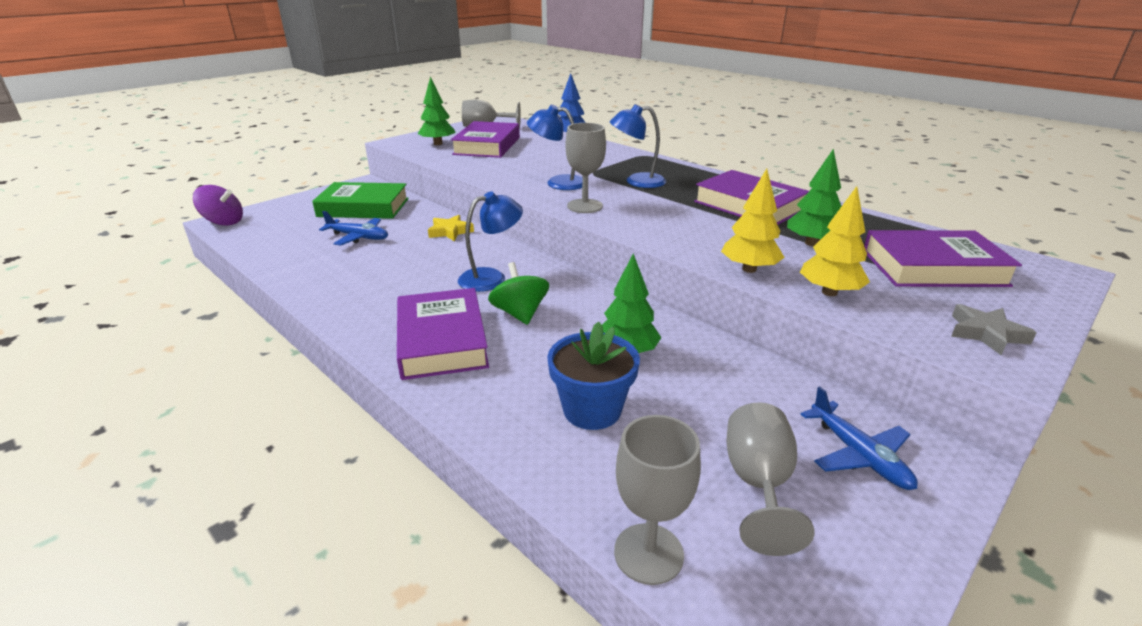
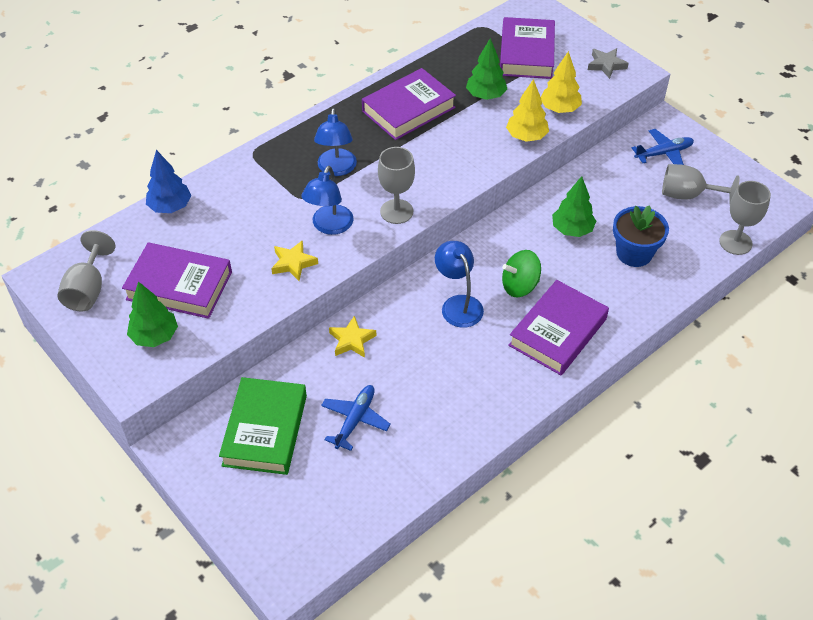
camera: 85 degrees left, 20 degrees up
(223, 222) = (287, 574): purple spinning top -> none
(441, 340) = (558, 332): purple book -> purple book turned 45 degrees counterclockwise
(510, 174) = (293, 263): none -> yellow star

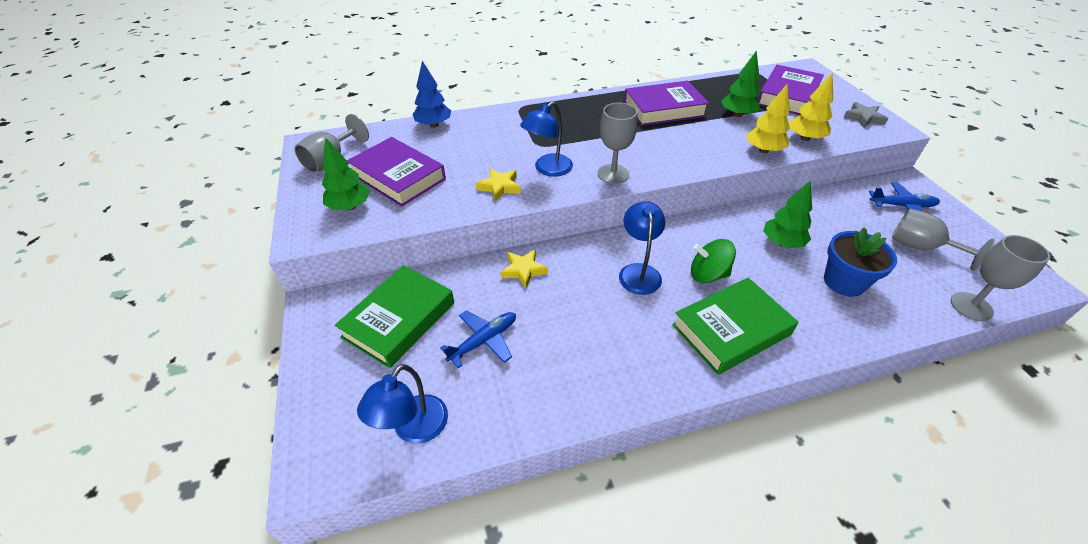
camera: 25 degrees right, 5 degrees down
(336, 169) = (579, 133): blue lamp -> blue lamp (414, 429)
(558, 332) = (731, 330): purple book -> green book

